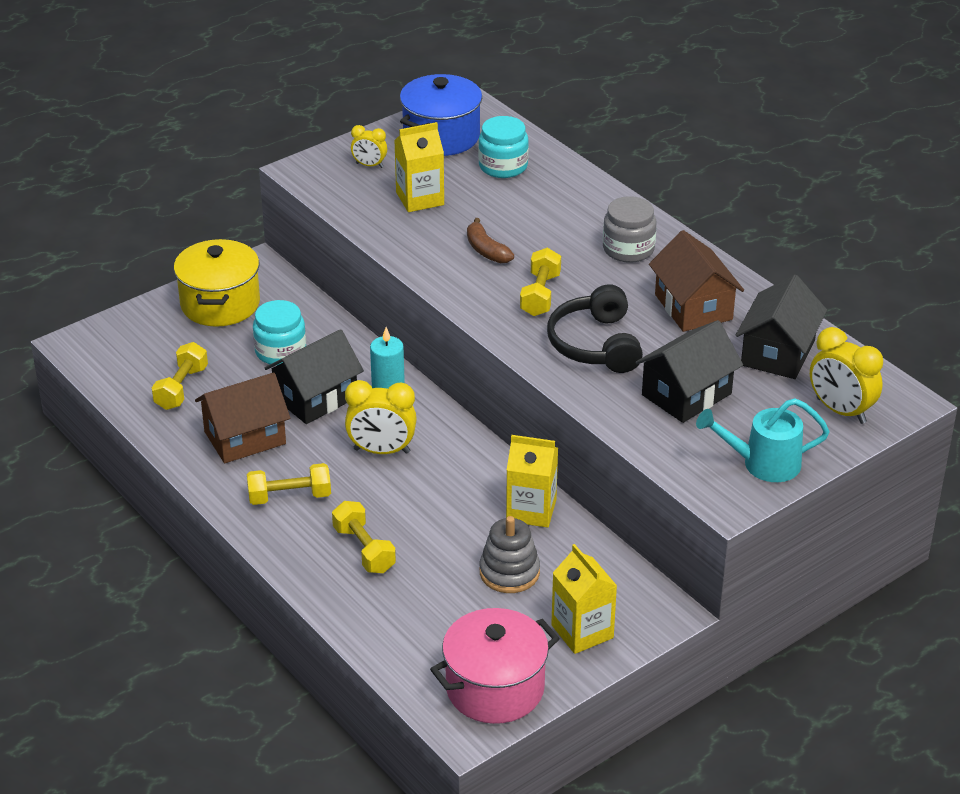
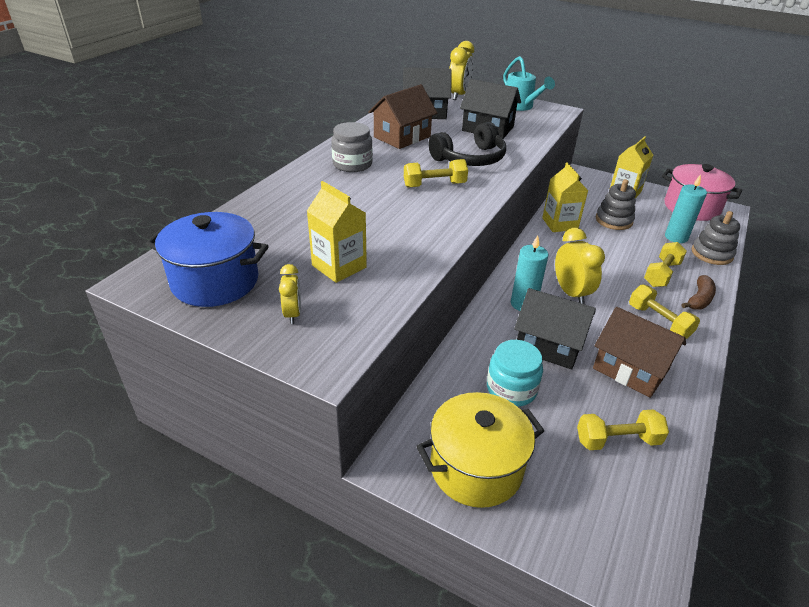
camera: 115 degrees left, 0 degrees up
(371, 629) = (711, 254): none -> grey stacking toy
(430, 616) = (676, 237): none -> turquoise candle
(486, 250) = (396, 216): brown banana -> brown banana (699, 299)
(503, 166) = (259, 235): turquoise jar -> none

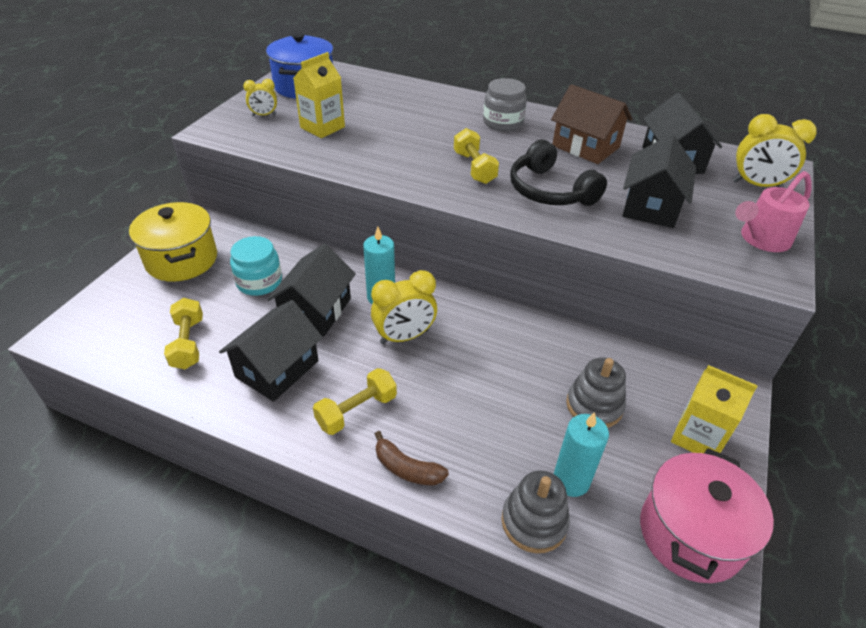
camera: 85 degrees right, 5 degrees up
(521, 106) = (760, 240): turquoise watering can -> pink watering can
(559, 224) = (560, 343): yellow carton -> none
(630, 369) = (277, 369): brown house -> black house
(661, 274) = (461, 437): yellow dumbbell -> none

